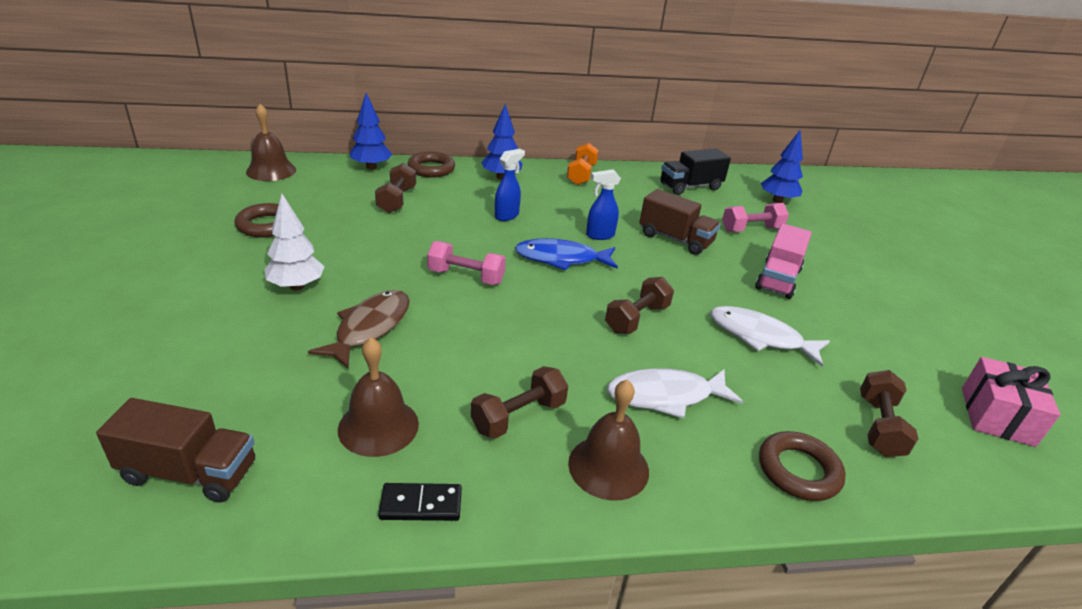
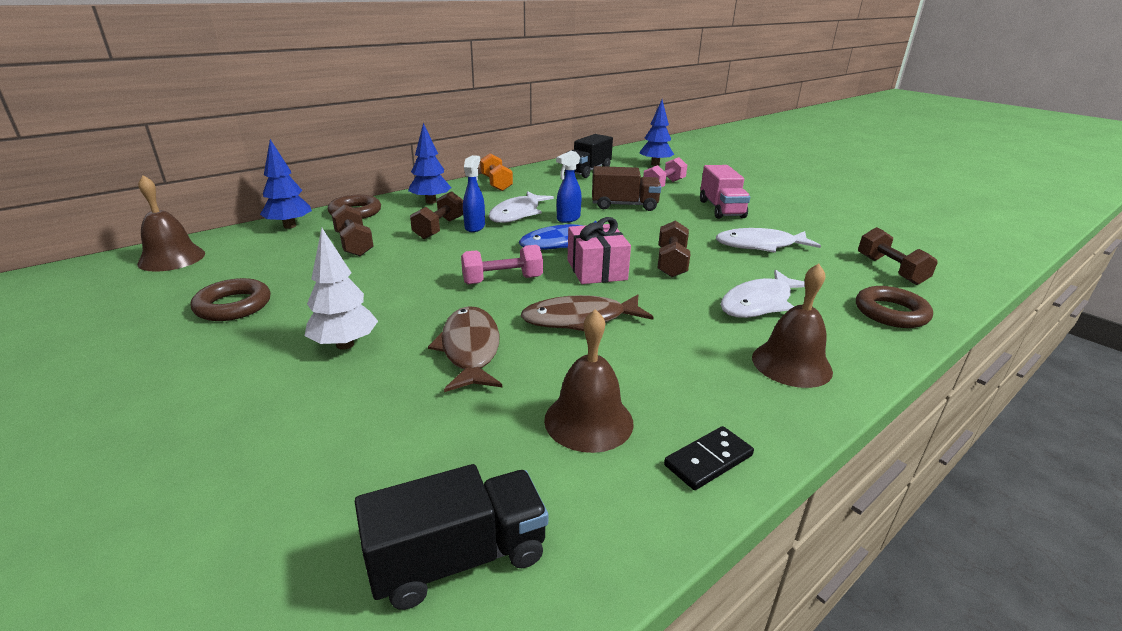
camera: 30 degrees left, 5 degrees down
(189, 472) = (458, 558): brown truck -> black truck
(481, 339) = (580, 319): none -> brown fish
(518, 416) = (686, 360): brown dumbbell -> brown dumbbell (439, 228)
(560, 214) = (517, 214): none -> white fish
(996, 416) = (929, 241): pink gift -> pink gift (596, 270)

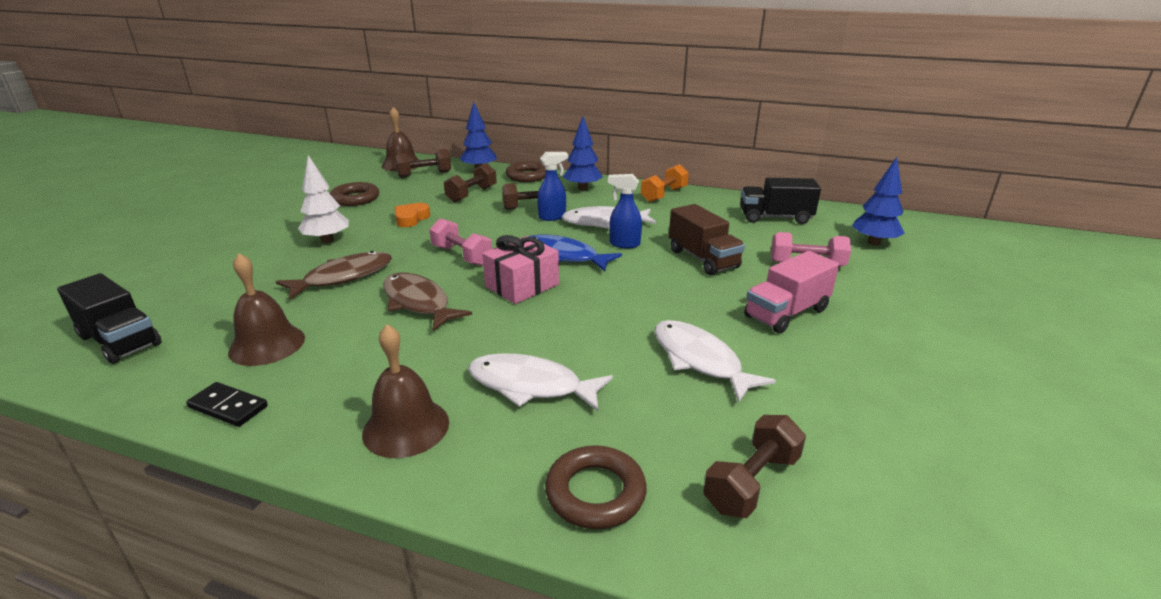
camera: 60 degrees right, 0 degrees up
(365, 285) = (411, 219): none -> orange heart
(671, 263) = (580, 316): brown dumbbell -> brown dumbbell (424, 174)

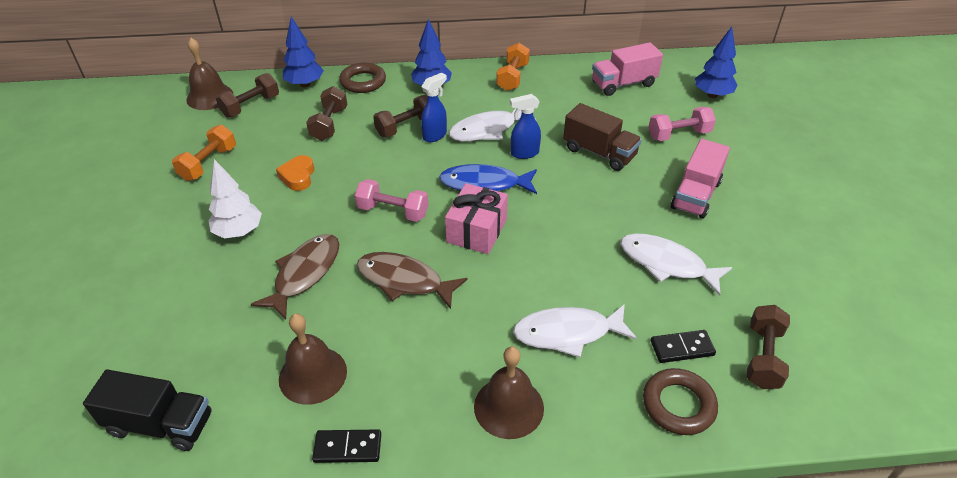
camera: 25 degrees left, 15 degrees up
(355, 198) = (208, 163): brown ring -> orange dumbbell
(650, 439) = (682, 348): none -> black domino
(775, 218) = (623, 84): black truck -> pink truck

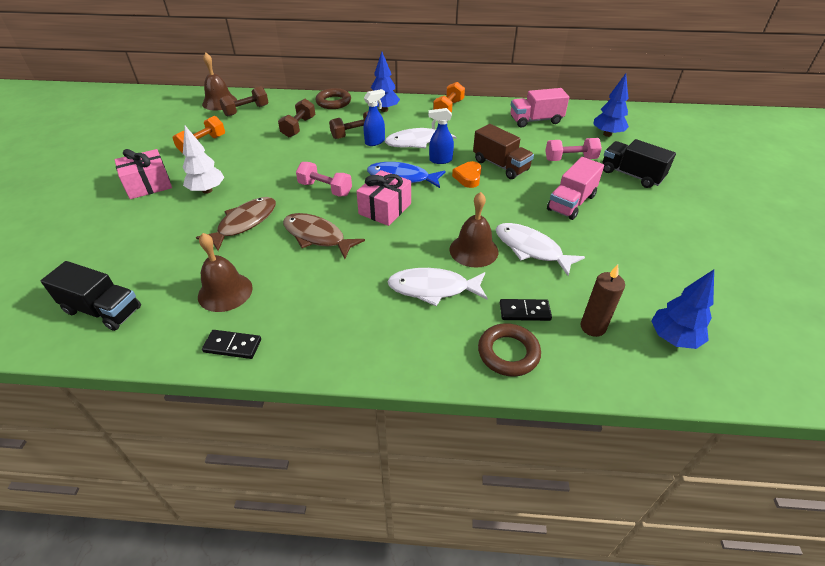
camera: 10 degrees right, 0 degrees up
(156, 233) = (148, 185): none -> pink gift
(298, 176) = (263, 159): orange heart -> orange heart (468, 177)
(305, 84) = (290, 100): blue tree -> blue tree (673, 338)
(508, 407) = (367, 335): brown bell -> brown bell (473, 250)
(754, 149) = (631, 175): none -> black truck
(763, 357) = (592, 327): brown dumbbell -> brown candle

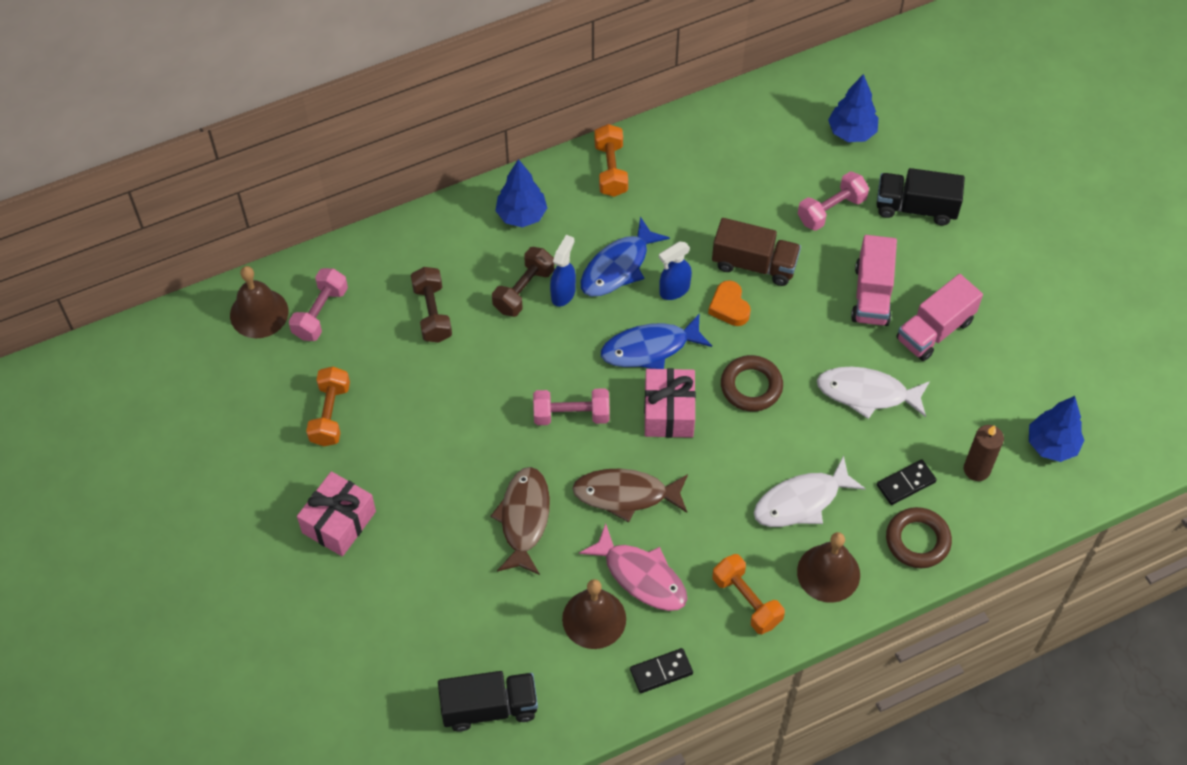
camera: 30 degrees left, 15 degrees up
(207, 190) = (426, 492): white tree -> none
(246, 111) = (320, 313): brown dumbbell -> pink dumbbell
(281, 282) = (641, 576): none -> pink fish
(333, 102) = (433, 231): brown ring -> brown ring (751, 386)
(338, 330) = (746, 601): none -> orange dumbbell
(416, 142) = (618, 267): white fish -> blue fish
(473, 250) = (809, 426): brown bell -> brown bell (828, 573)
(535, 120) = (745, 143): pink truck -> pink truck (935, 330)

